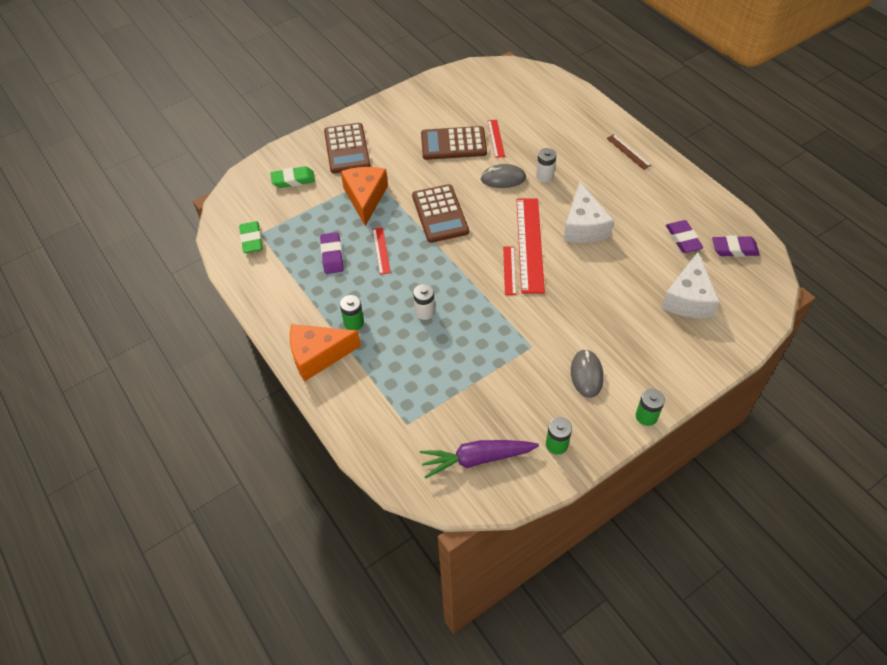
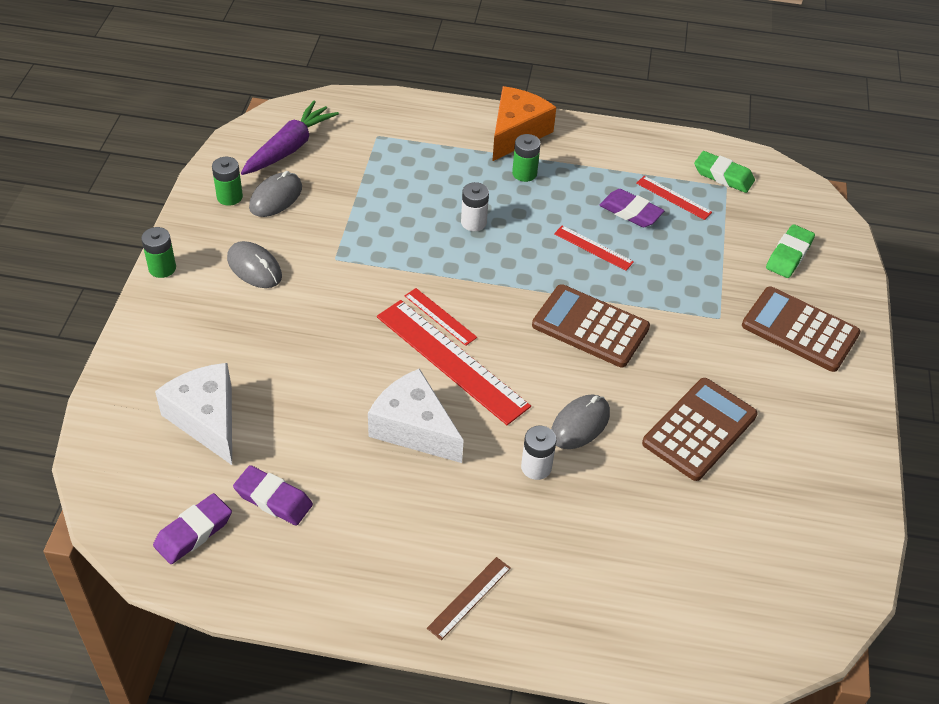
camera: 130 degrees right, 5 degrees down
(365, 198) = (690, 288): orange cheese -> none
(496, 138) = (662, 479): red ruler -> red ruler (673, 197)
(526, 420) = (276, 197): none -> grey mouse
(628, 152) = (469, 597): brown ruler -> brown ruler turned 60 degrees counterclockwise

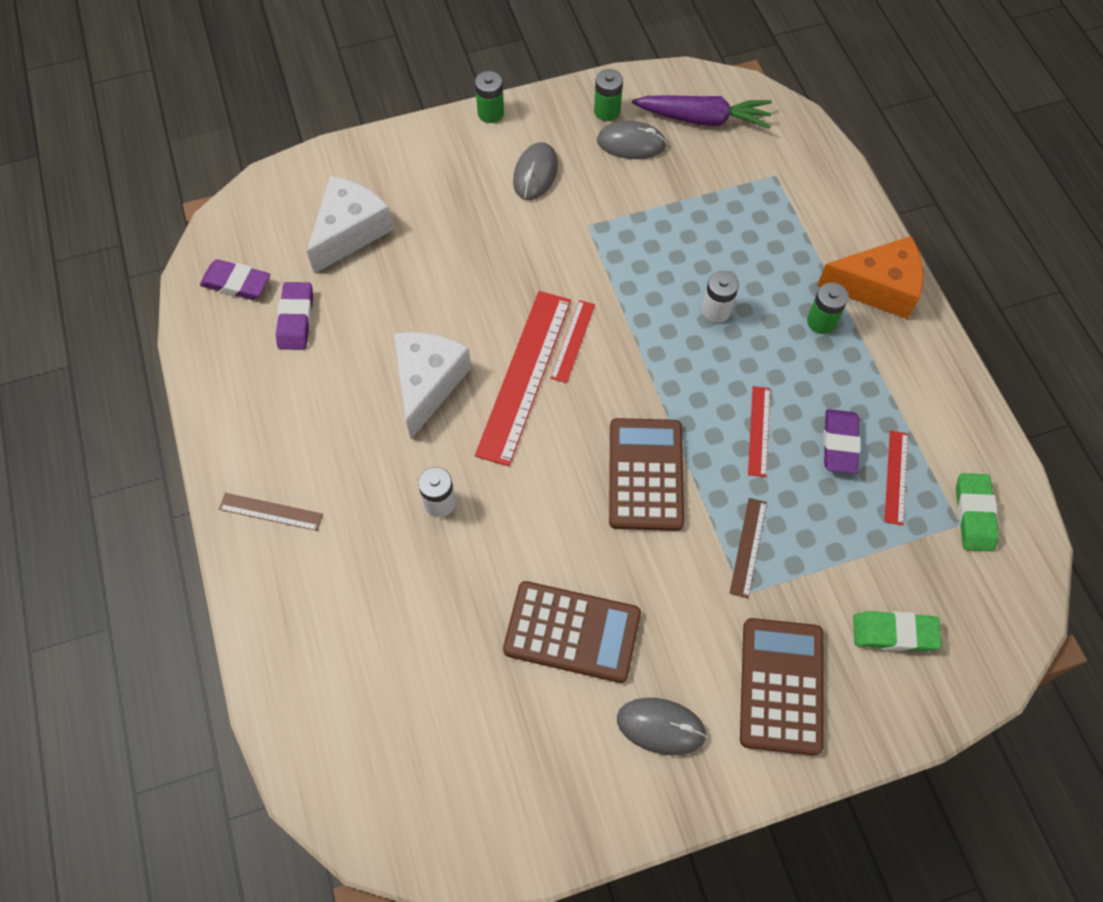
camera: 65 degrees right, 15 degrees up
(580, 424) = (513, 518): grey mouse -> grey mouse (661, 726)
(684, 297) = (748, 547): none -> brown ruler

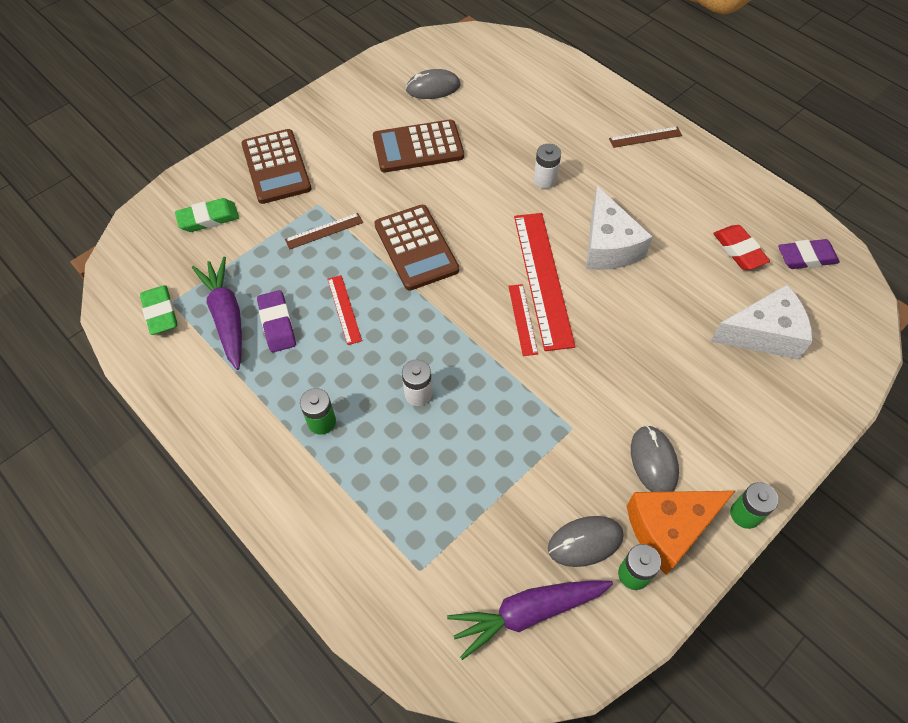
camera: 155 degrees right, 5 degrees down
(296, 319) = (739, 250): purple eraser -> red eraser
(350, 231) = (763, 334): white cheese -> white cheese turned 105 degrees counterclockwise
(661, 726) = (342, 125): grey mouse -> grey mouse (433, 88)
(748, 547) = (324, 231): brown ruler -> brown ruler turned 75 degrees clockwise
(877, 287) = (278, 479): orange cheese -> orange cheese (669, 529)
(896, 477) = (226, 317): red ruler -> purple carrot

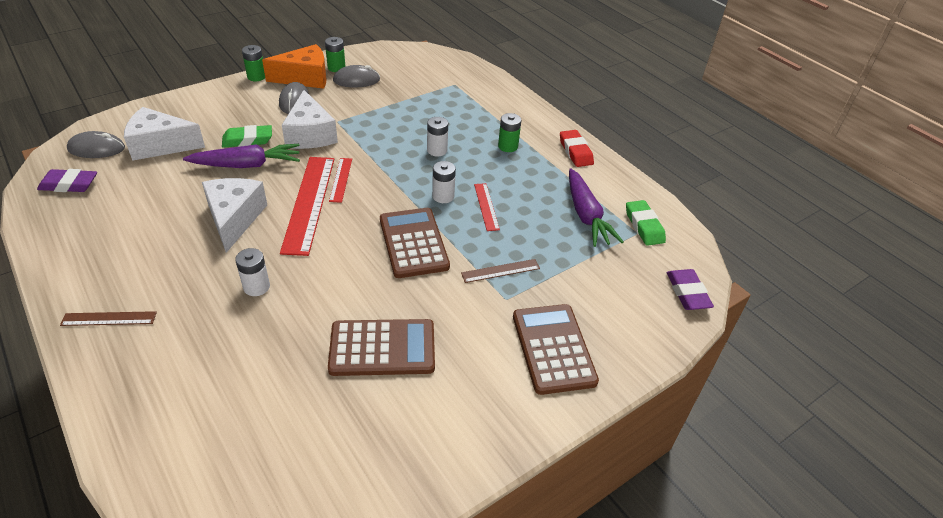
camera: 175 degrees left, 15 degrees down
(208, 218) = (620, 300): green eraser -> green eraser (248, 140)
(277, 324) = (542, 204): purple eraser -> purple eraser (687, 293)
(396, 315) = (443, 196): none -> white battery
(433, 88) = (335, 439): grey mouse -> grey mouse (96, 148)
(527, 613) = (400, 65): purple carrot -> purple carrot (247, 165)
(595, 391) = (310, 134): none -> white cheese
(739, 250) = (121, 198): red eraser -> red eraser (575, 152)

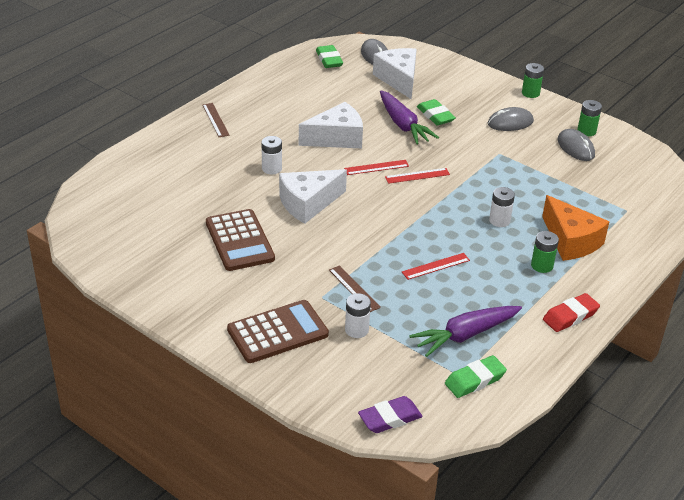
camera: 75 degrees right, 5 degrees down
(69, 185) = (329, 60): purple eraser -> green eraser
(305, 78) = (552, 118): orange cheese -> orange cheese (571, 241)
(309, 203) = (376, 167): red ruler -> red ruler, size x0.49
(310, 134) = (467, 144): white cheese -> white cheese (308, 203)
(413, 243) = (361, 233): brown calculator -> none
(443, 196) = (433, 237): white battery -> white battery (356, 330)

